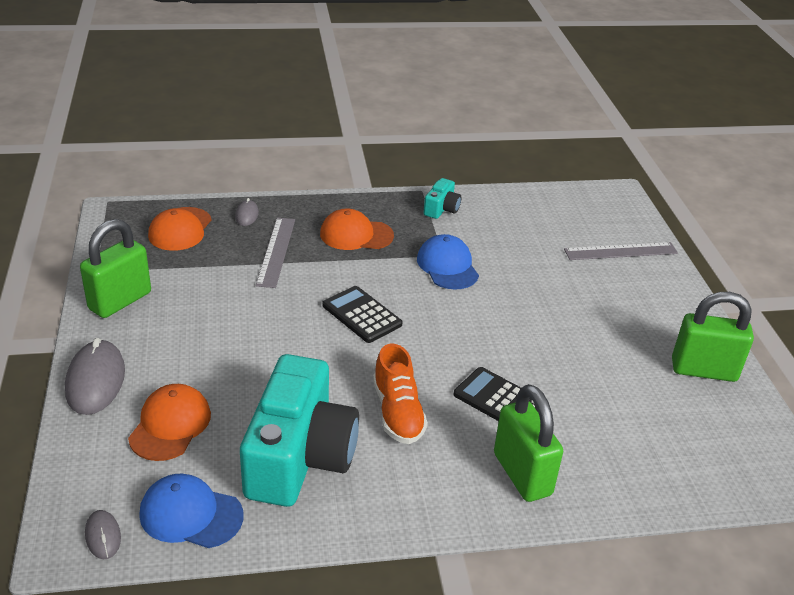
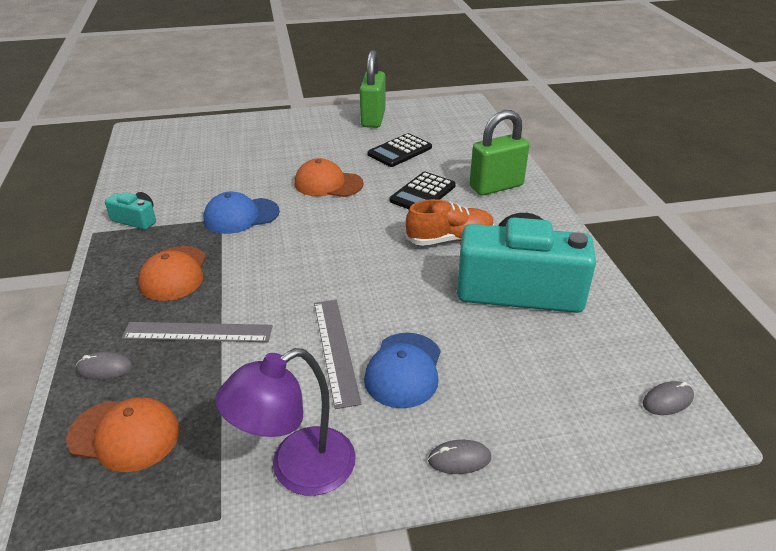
camera: 90 degrees left, 0 degrees up
(95, 380) = (459, 459): grey mouse -> grey mouse, size x0.51
(120, 301) = (297, 470): green padlock -> purple lamp
(170, 425) = (510, 377): orange cap -> orange cap (328, 184)
(190, 514) = (613, 345): blue cap -> blue cap (404, 370)
(361, 315) = (319, 263): black calculator -> black calculator (400, 151)
(620, 251) = (228, 136): grey ruler -> grey ruler (335, 350)

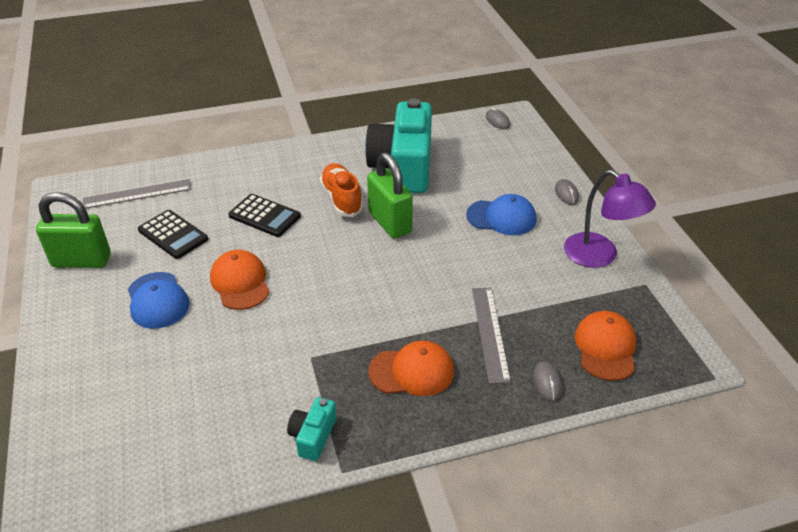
camera: 95 degrees left, 5 degrees up
(241, 216) = (305, 341): blue cap -> blue cap (157, 300)
(328, 184) = (240, 282): orange cap -> orange cap turned 150 degrees clockwise
(335, 350) = (490, 251): grey ruler -> grey ruler (137, 194)
(496, 186) = (255, 173): green padlock -> green padlock (389, 222)

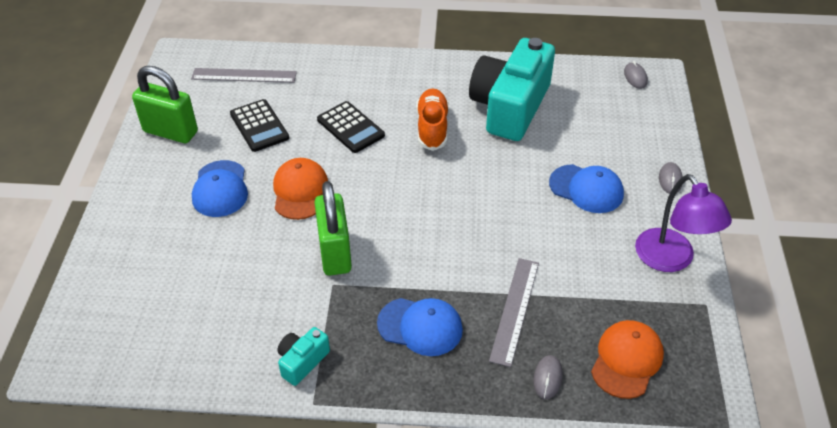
camera: 20 degrees right, 5 degrees up
(389, 222) = (468, 165): green padlock -> green padlock (335, 253)
(412, 371) = (420, 326): orange cap -> blue cap

